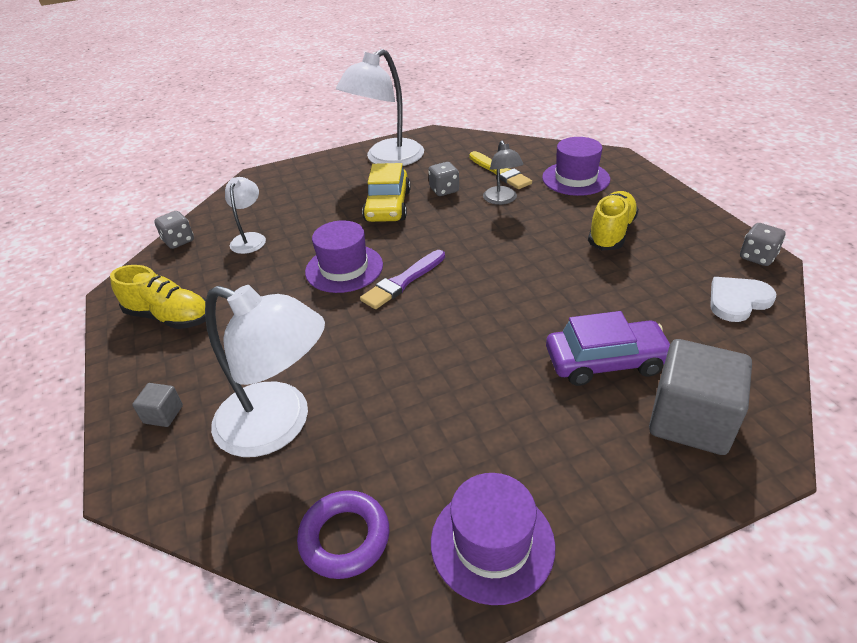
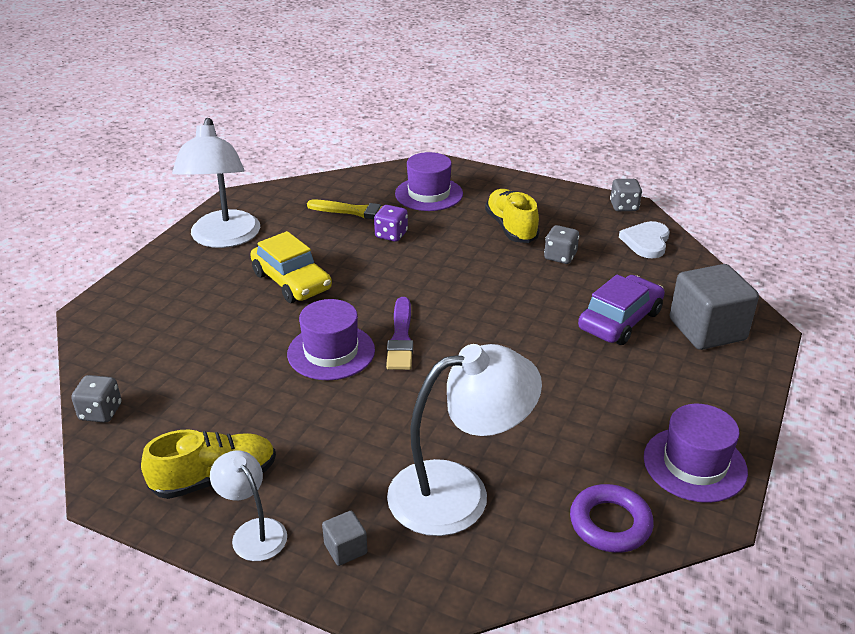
camera: 45 degrees left, 5 degrees down
(250, 238) = (187, 371): white lamp -> white lamp (253, 532)
(444, 190) = (326, 246): grey dice -> grey dice (560, 257)
(502, 200) = (391, 235): grey lamp -> purple dice

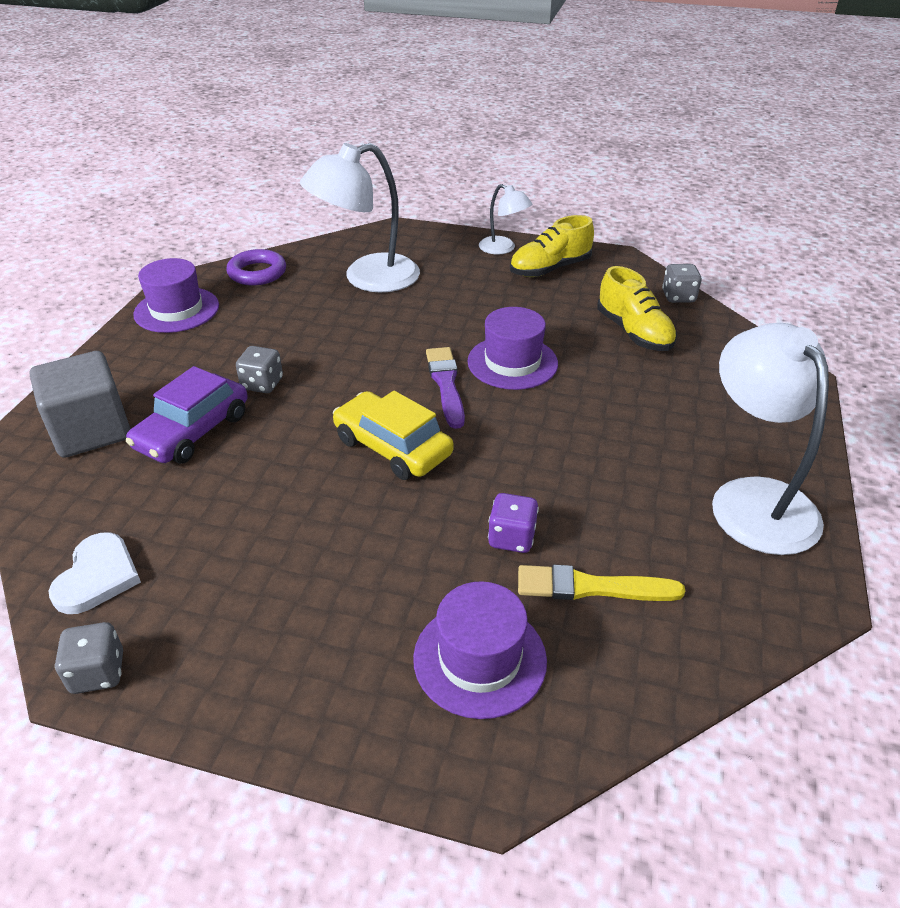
camera: 170 degrees right, 5 degrees up
(292, 281) = (607, 439): yellow car -> yellow car (392, 447)
(345, 549) = (438, 247): grey cube -> none
(511, 228) = (320, 581): yellow shoe -> yellow shoe (634, 332)
(560, 257) = (247, 525): grey dice -> grey dice (262, 384)

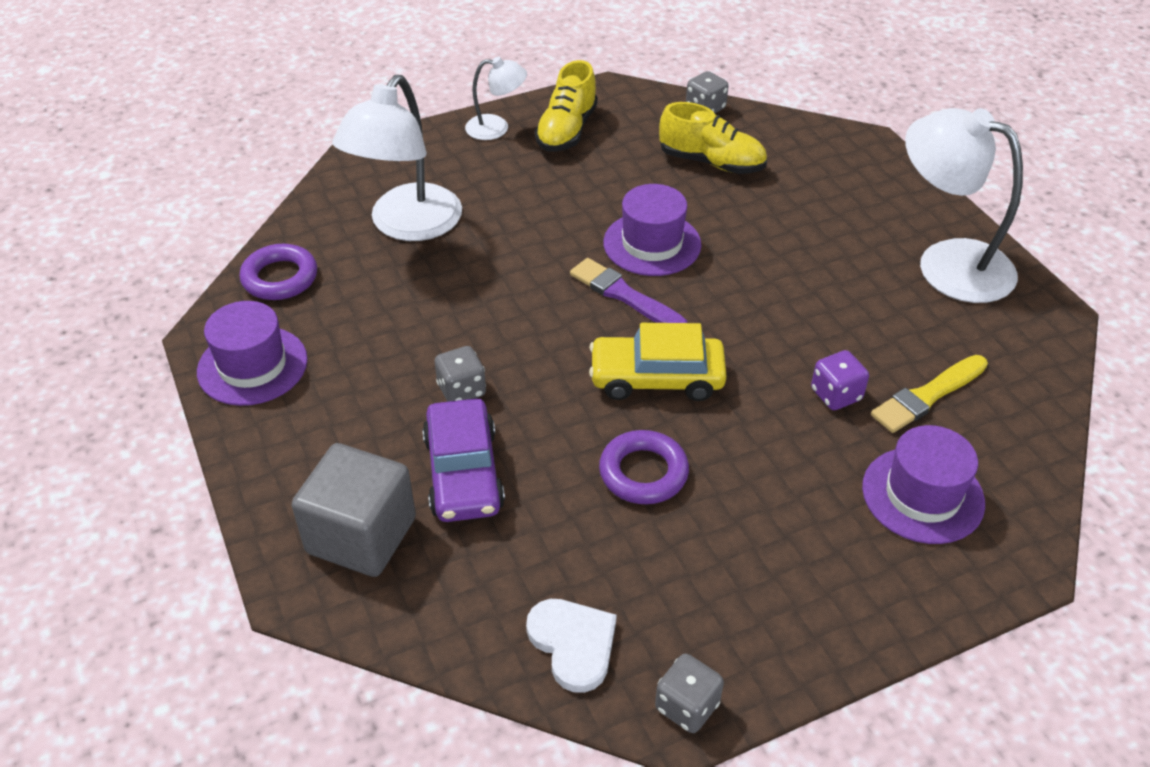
camera: 40 degrees left, 5 degrees up
(296, 501) = (643, 473): none -> purple ring

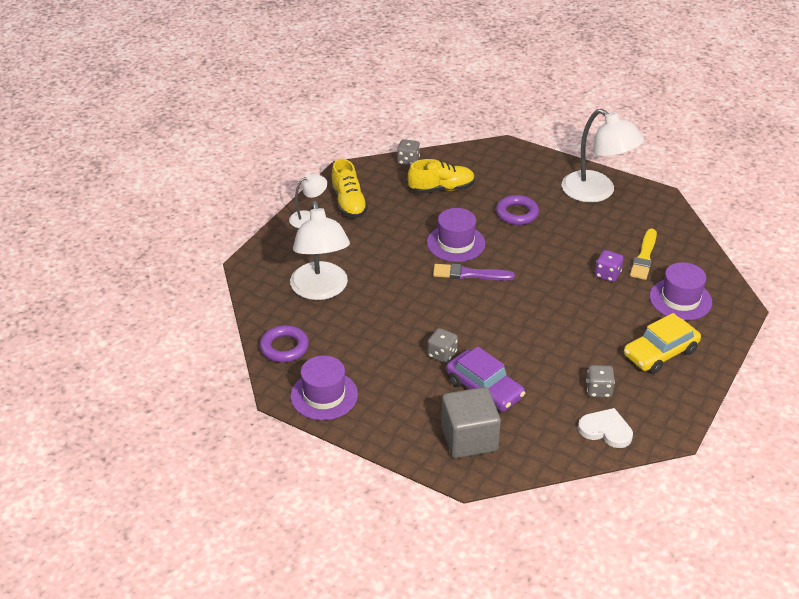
camera: 35 degrees left, 5 degrees down
(643, 473) = (562, 348): purple ring -> purple ring (517, 213)
(656, 378) = (524, 305): yellow car -> yellow car (660, 353)
(687, 706) = (672, 427): grey dice -> grey dice (598, 390)
(947, 263) = (597, 192): white lamp -> white lamp turned 135 degrees counterclockwise

